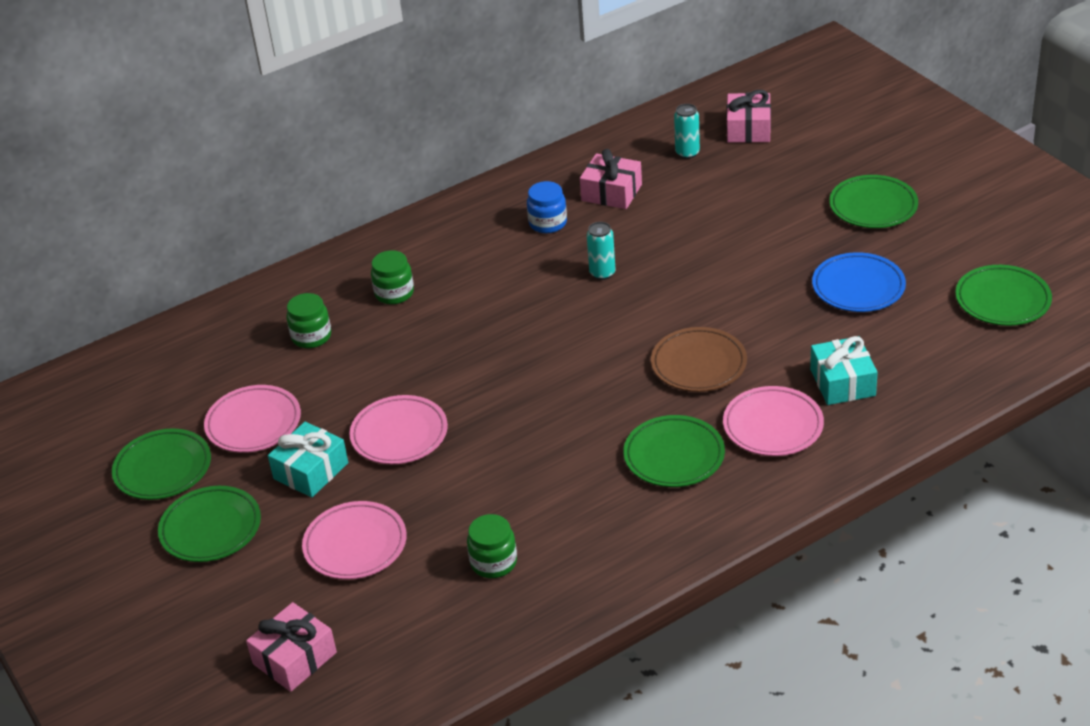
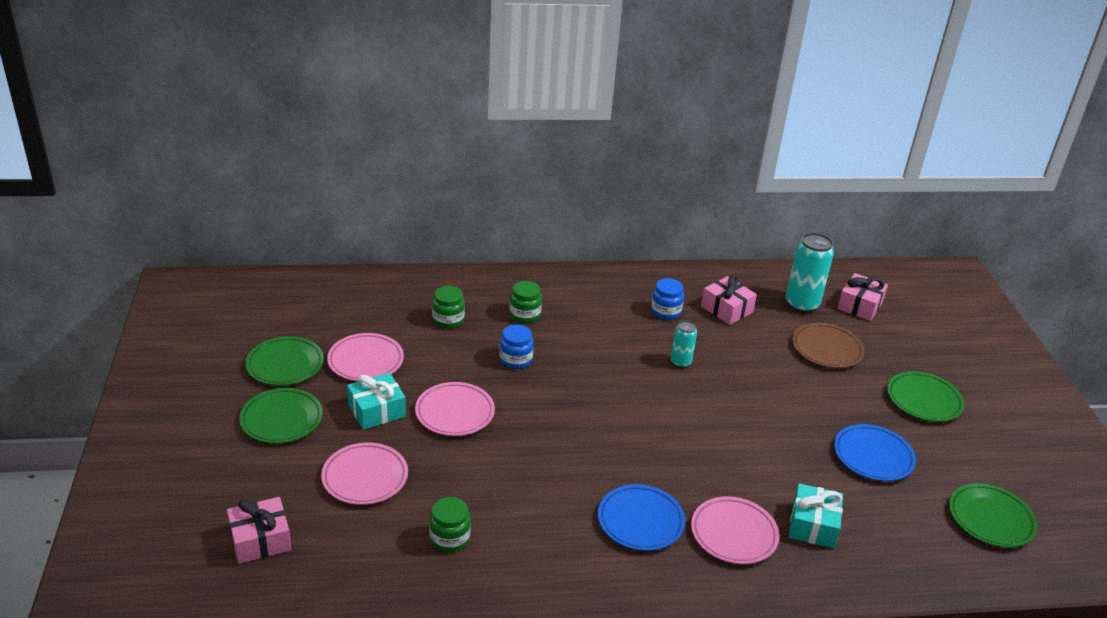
camera: 20 degrees right, 5 degrees down
(422, 348) = (515, 360): none -> blue jar
(674, 456) = (640, 521): green plate -> blue plate
(687, 153) = (801, 304): turquoise can -> turquoise can, size x1.79
(698, 364) = (707, 460): brown plate -> brown plate (827, 349)

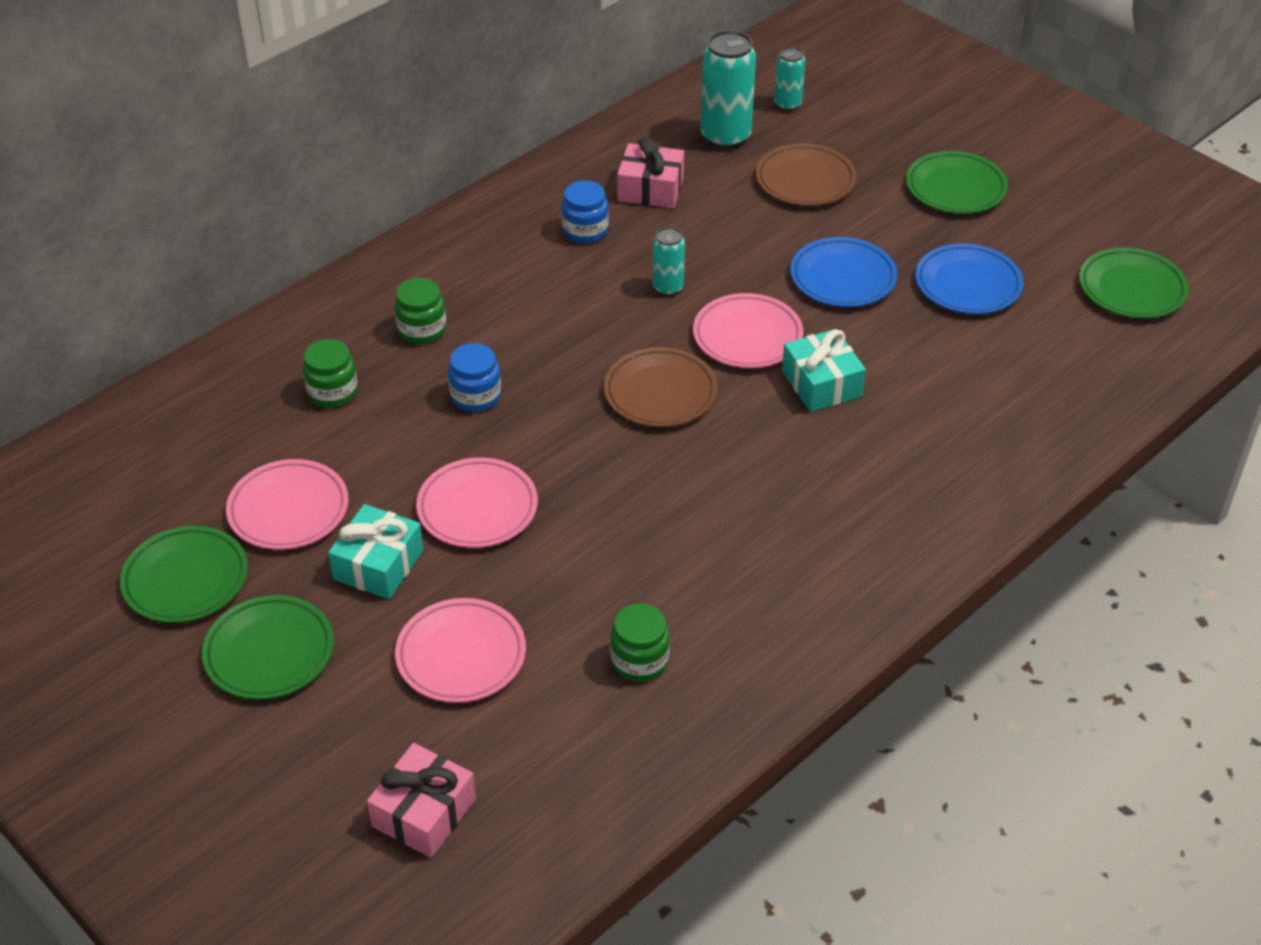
camera: 35 degrees left, 10 degrees up
(616, 412) = (660, 393): none -> brown plate
(640, 521) = (817, 506): blue plate -> blue plate (843, 278)
(733, 534) = (921, 459): pink plate -> pink plate (747, 336)
(813, 525) = (984, 400): turquoise gift -> turquoise gift (821, 383)
(860, 305) = (787, 104): pink gift -> turquoise can

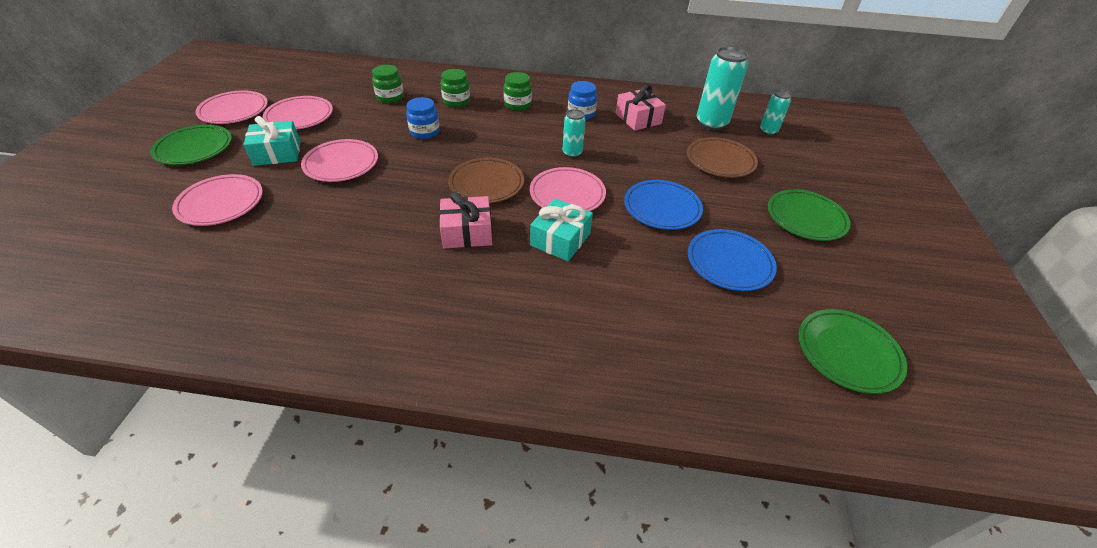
camera: 50 degrees right, 0 degrees up
(186, 579) = (234, 111): green plate -> pink plate
(424, 812) = (84, 241): pink gift -> pink gift (467, 232)
(639, 660) = (250, 269): green jar -> green jar (517, 104)

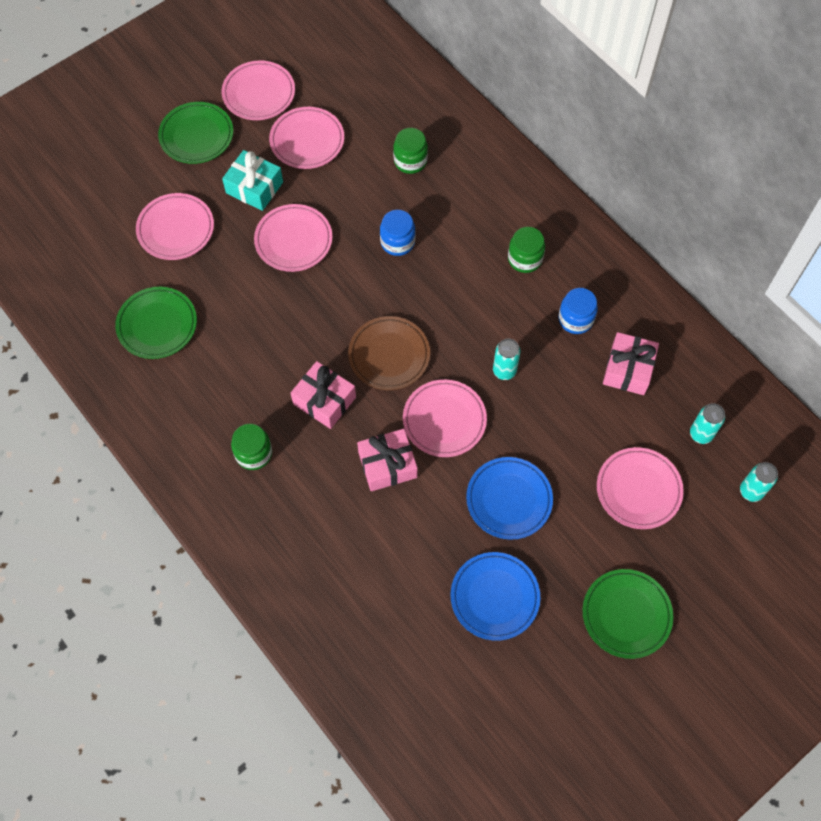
camera: 45 degrees right, 20 degrees up
(456, 101) = (468, 211): green jar -> green jar (253, 453)
(560, 239) = (387, 465): turquoise gift -> pink gift
(711, 123) = (701, 434): turquoise can -> turquoise can, size x0.56
(720, 161) = (638, 490): brown plate -> pink plate
(847, 353) = (481, 736): green plate -> green plate (157, 325)

